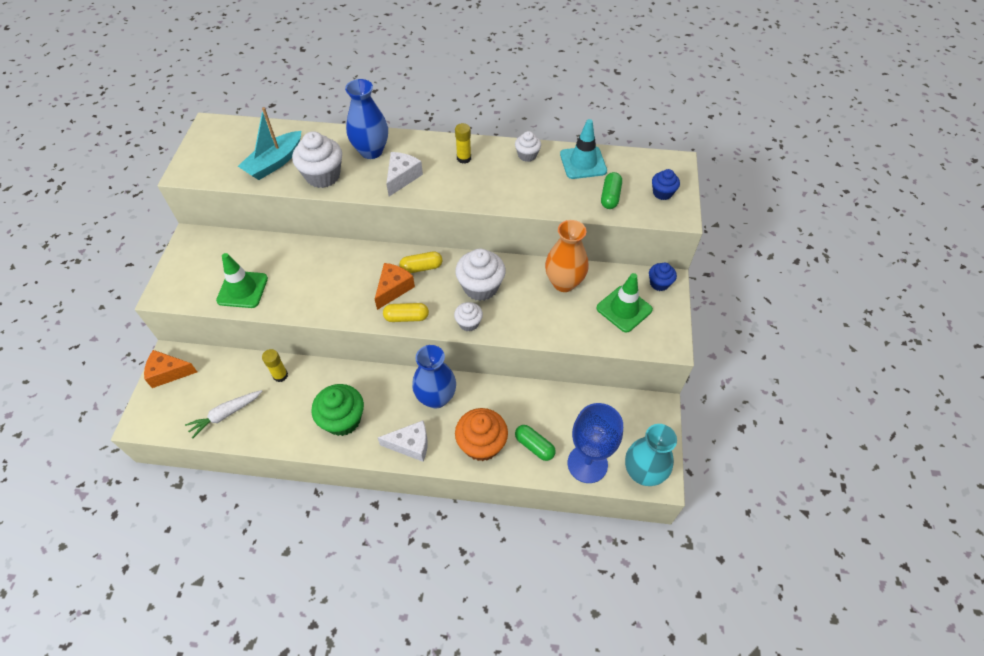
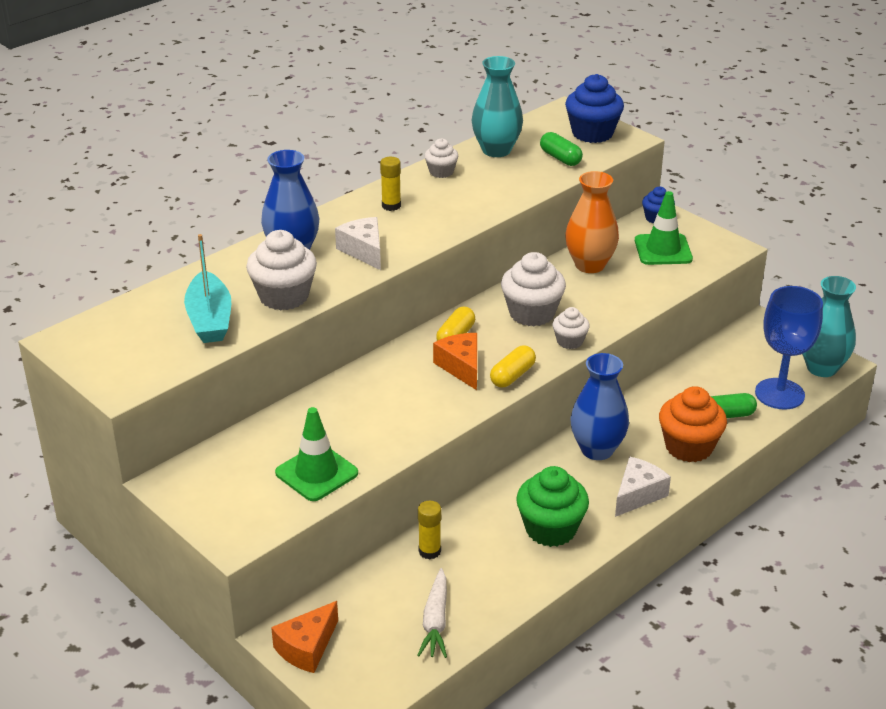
camera: 50 degrees left, 20 degrees down
(583, 163) = (496, 150): turquoise traffic cone -> turquoise vase
(662, 193) = (592, 133): blue cupcake -> blue cupcake, size x1.79

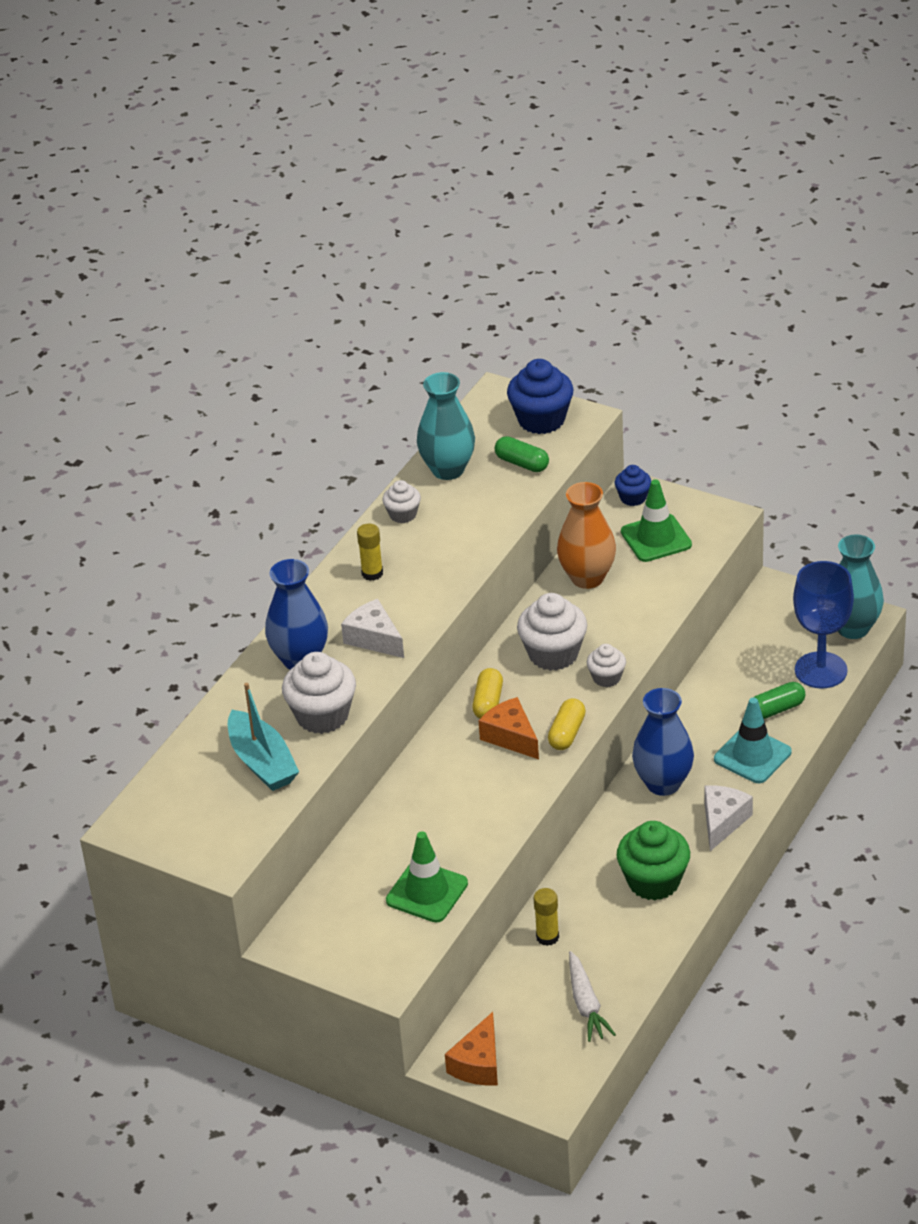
camera: 15 degrees left, 5 degrees up
(689, 447) = (752, 756): orange cupcake -> turquoise traffic cone

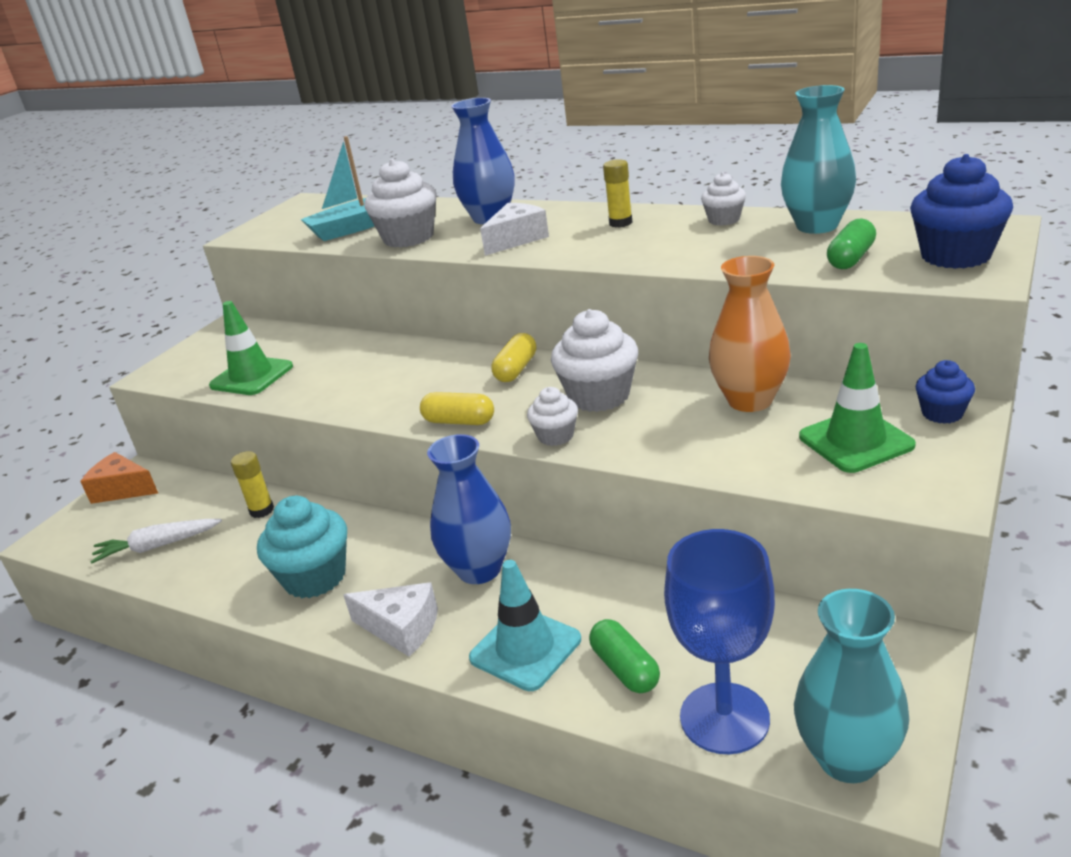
camera: 90 degrees right, 10 degrees down
(488, 703) = (516, 369): yellow capsule -> yellow capsule turned 75 degrees counterclockwise
(511, 737) = (459, 389): orange cheese -> none
(653, 881) = (315, 577): green cupcake -> turquoise cupcake

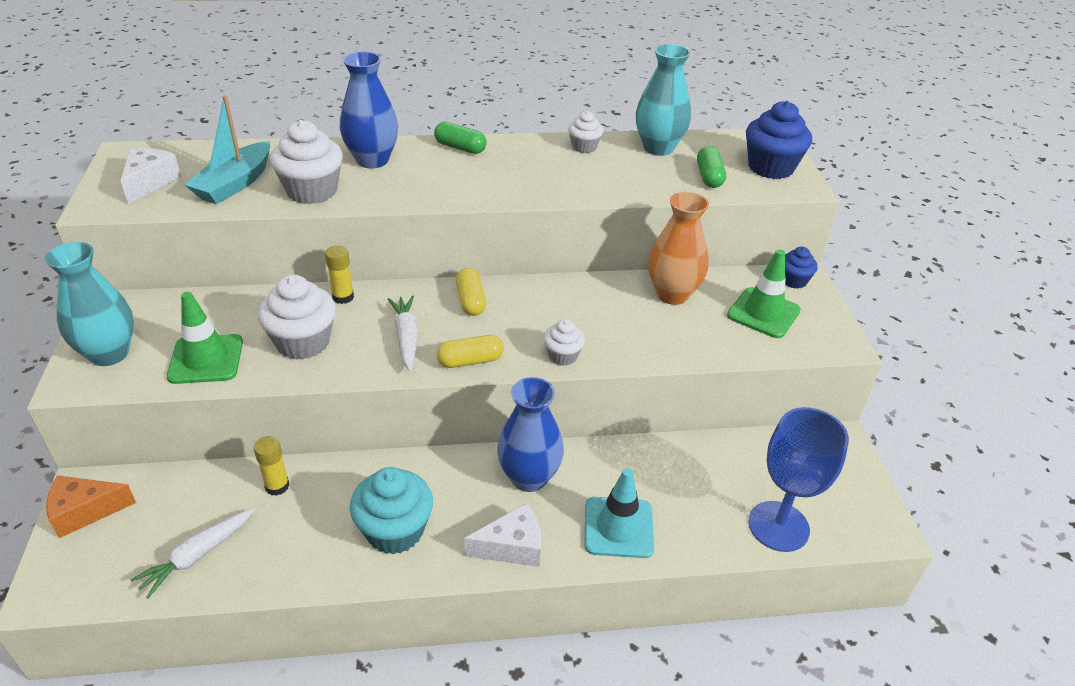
camera: 40 degrees left, 10 degrees up
(423, 390) = (406, 338): none -> white carrot
(516, 239) = (426, 183): white cheese -> white cheese (150, 182)
(599, 396) = (562, 313): white cupcake -> white cupcake (303, 342)
(620, 223) = (502, 157): yellow glue stick -> yellow glue stick (343, 297)
(625, 669) = (695, 516): green capsule -> green capsule (460, 148)
(847, 758) = (858, 524): turquoise vase -> turquoise vase (109, 353)

